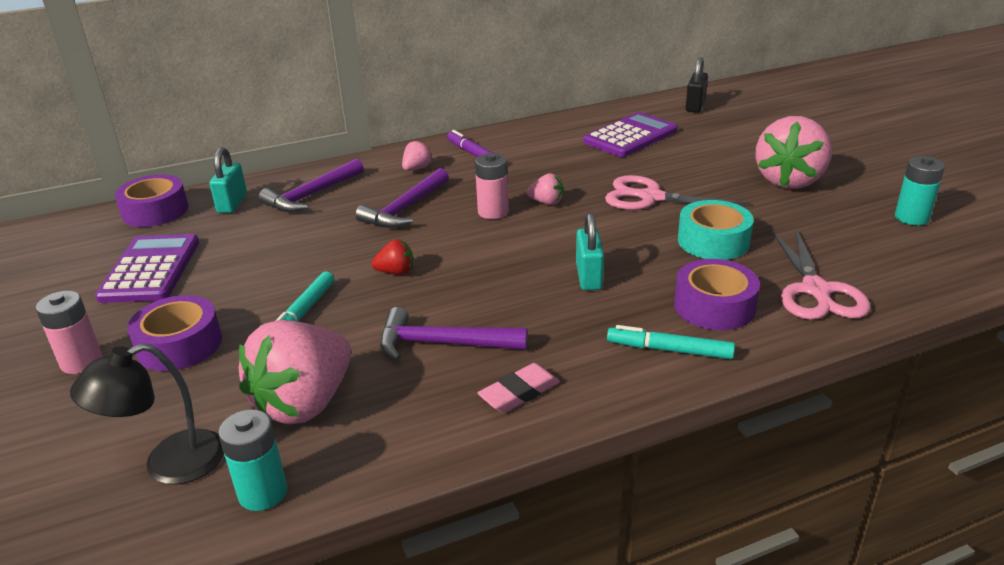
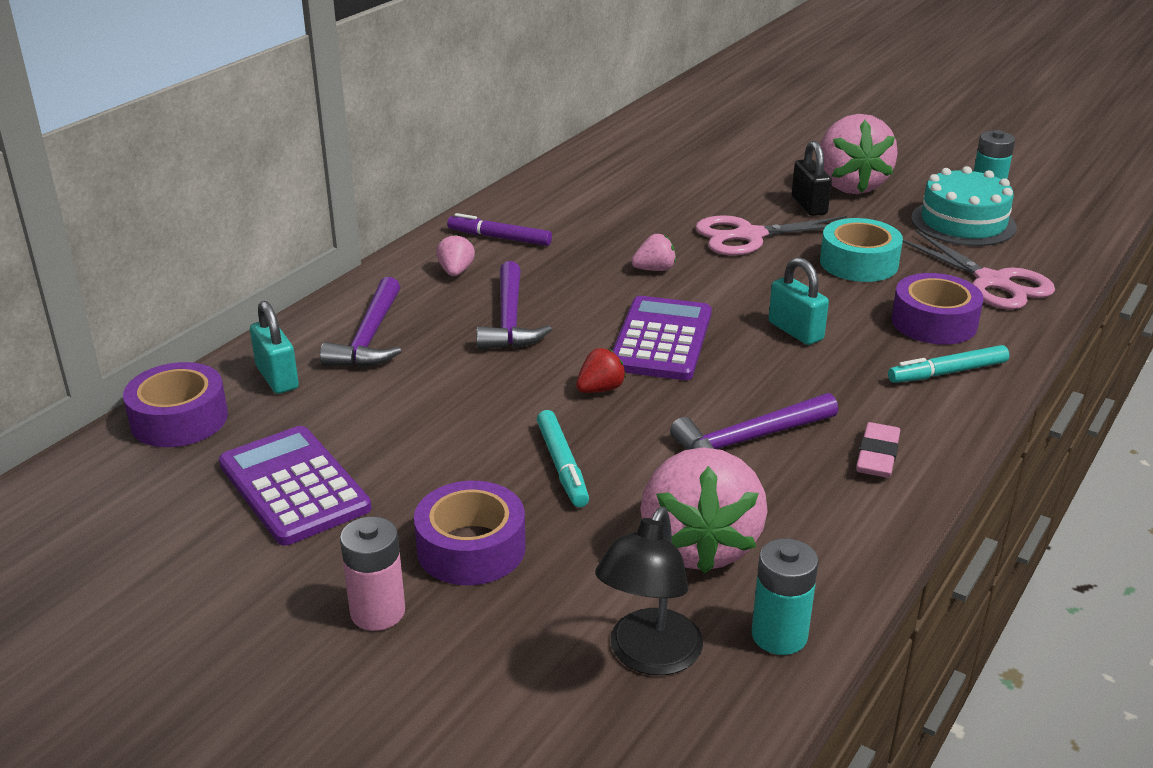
camera: 35 degrees left, 0 degrees up
(493, 212) = (612, 295): pink battery -> none
(630, 136) = (644, 176): purple calculator -> purple calculator (661, 340)
(695, 106) = (666, 127): black padlock -> black padlock (809, 206)
(855, 235) = (963, 222): none -> turquoise cake

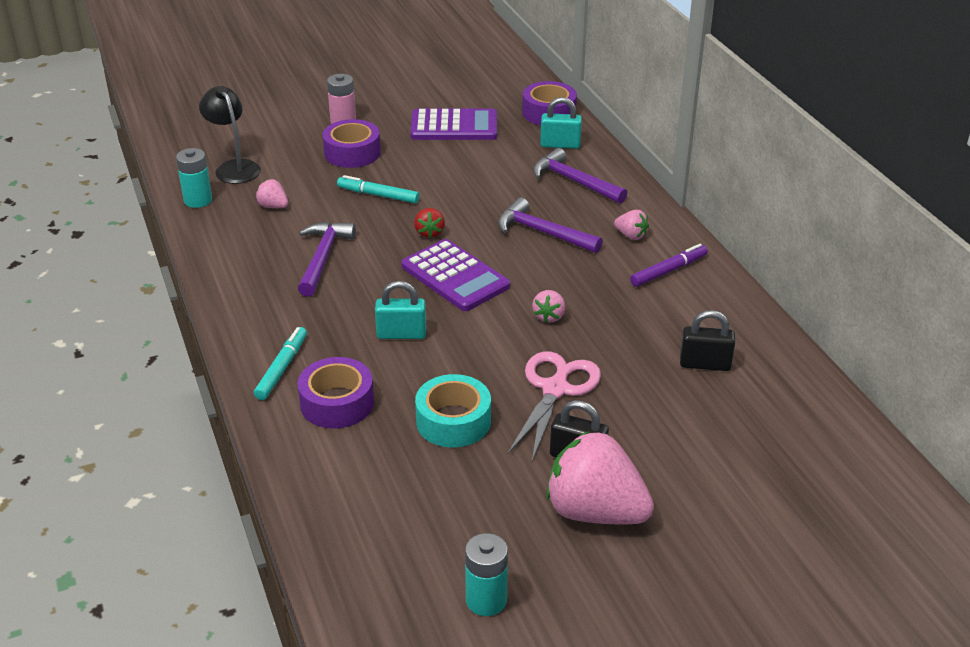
camera: 125 degrees right, 5 degrees up
(622, 191) = (705, 364): none -> black padlock
(698, 545) = (273, 206): pink strawberry -> pink strawberry, size x0.44
(877, 456) = (254, 292): pink eraser -> none
(963, 222) = (451, 535): turquoise cake -> none
(992, 282) = (347, 475): pink scissors -> none

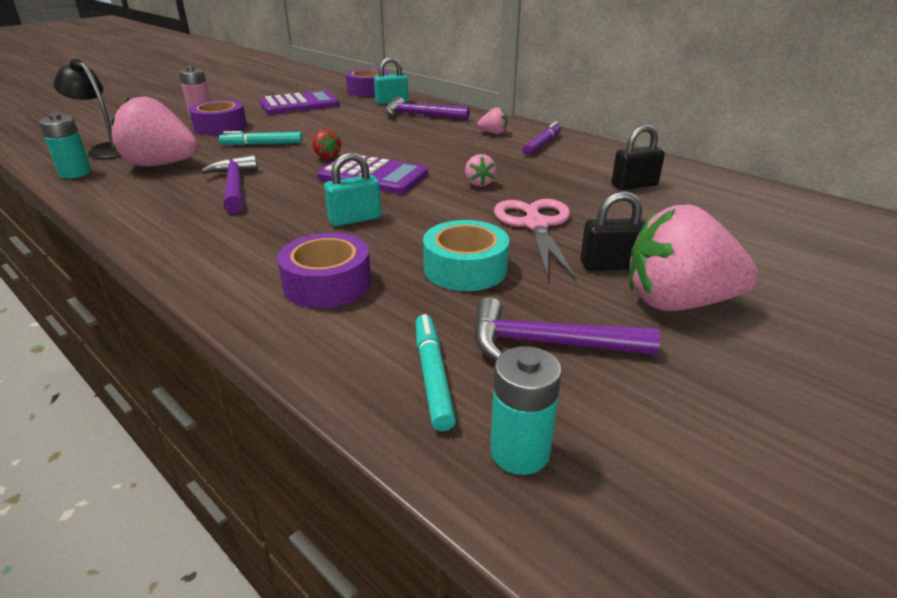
camera: 25 degrees left, 5 degrees down
(273, 206) = (161, 165): pink strawberry -> pink strawberry, size x2.29
(282, 368) = (242, 270): turquoise marker -> turquoise marker (433, 376)
(486, 600) = (671, 422): turquoise battery -> turquoise battery (519, 452)
(543, 233) = (424, 142): purple hammer -> purple hammer (549, 344)

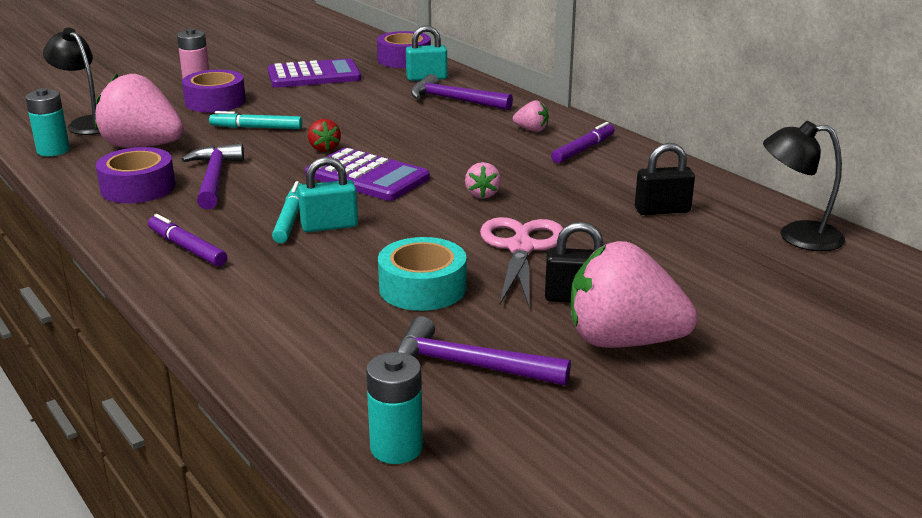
camera: 10 degrees right, 5 degrees down
(222, 250) = (187, 248): none -> purple marker
(327, 283) = (279, 290): purple tape -> purple tape (138, 187)
(433, 376) = (347, 382): turquoise marker -> turquoise marker (290, 219)
(754, 197) = (797, 236): none -> black lamp

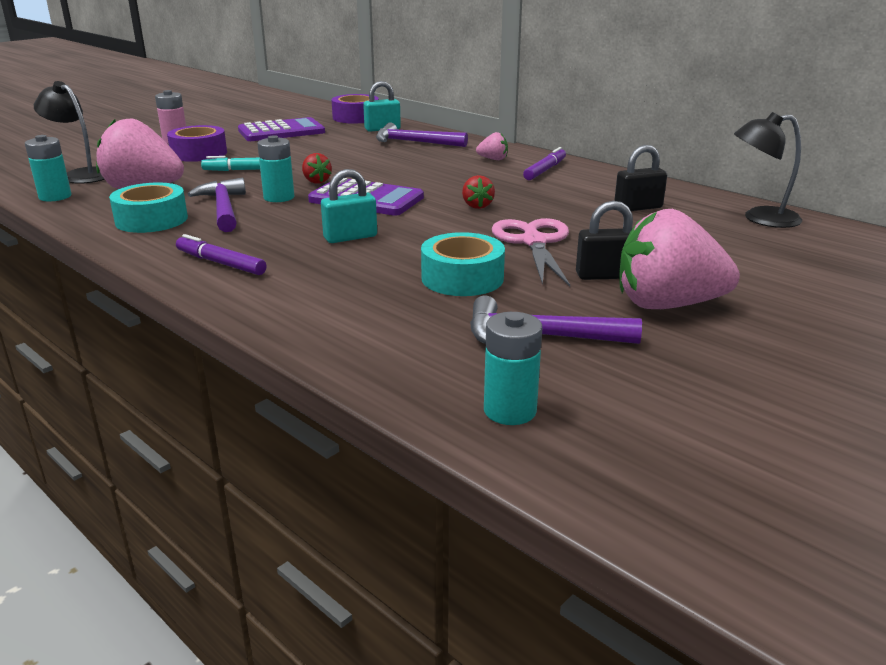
camera: 10 degrees left, 0 degrees up
(138, 187) = (151, 220): purple tape -> turquoise tape
(276, 168) = (279, 197): none -> turquoise battery
(290, 219) = (310, 234): turquoise marker -> none
(482, 194) = (477, 206): pink strawberry -> red strawberry

